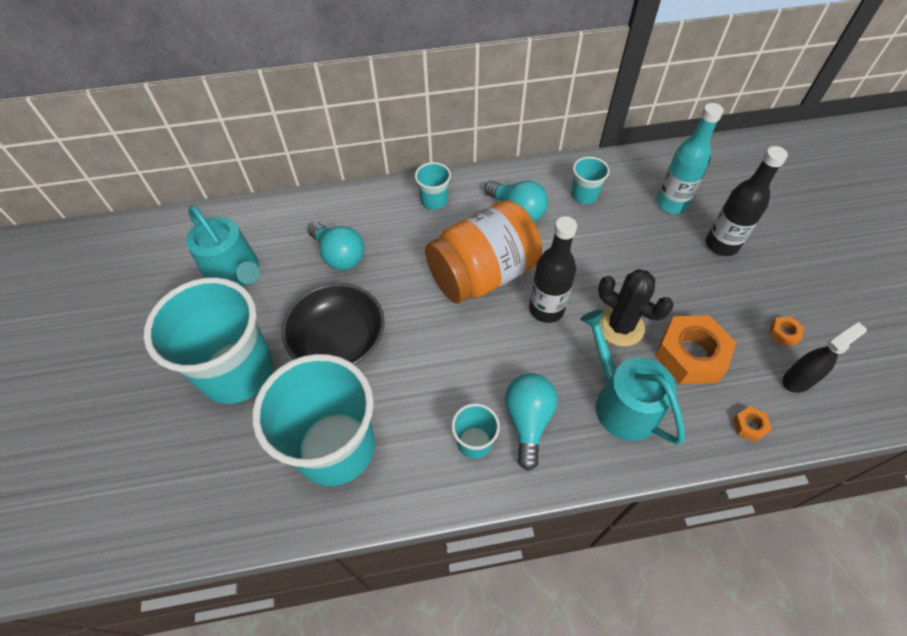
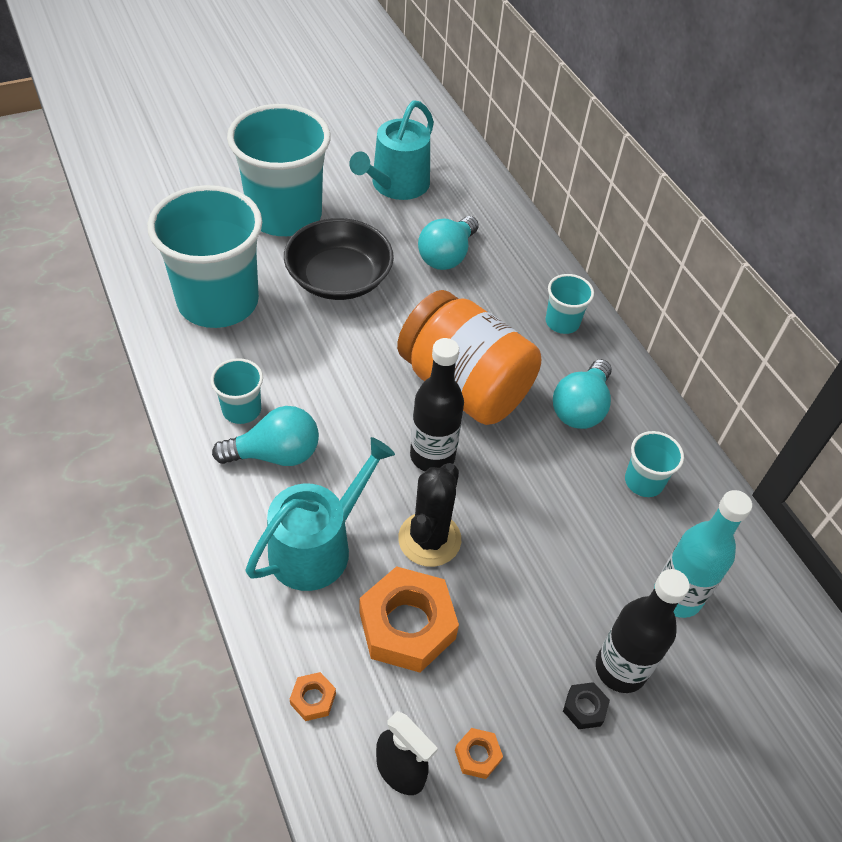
camera: 70 degrees right, 5 degrees down
(748, 270) = (584, 708): none -> black nut

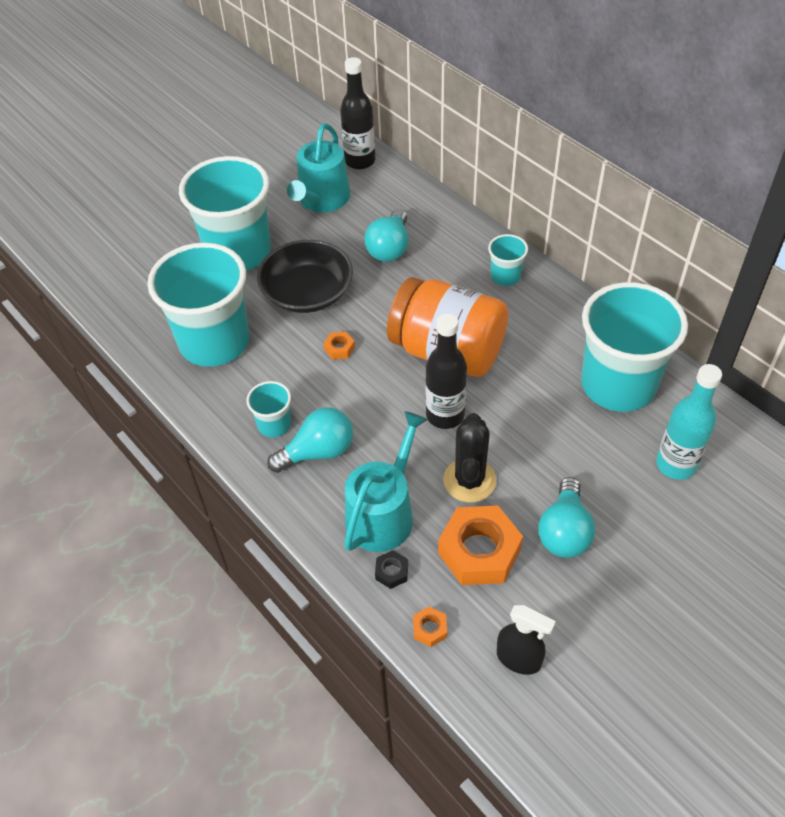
camera: 10 degrees left, 0 degrees up
(477, 755) = (572, 629): orange nut -> orange nut (339, 348)
(580, 408) = (547, 341): turquoise light bulb -> turquoise light bulb (564, 531)
(584, 708) = (638, 569): black nut -> black nut (391, 572)
(620, 669) = (654, 532): black bottle -> black bottle (360, 161)
(643, 481) = (618, 384): turquoise cup -> turquoise cup, size x2.26

